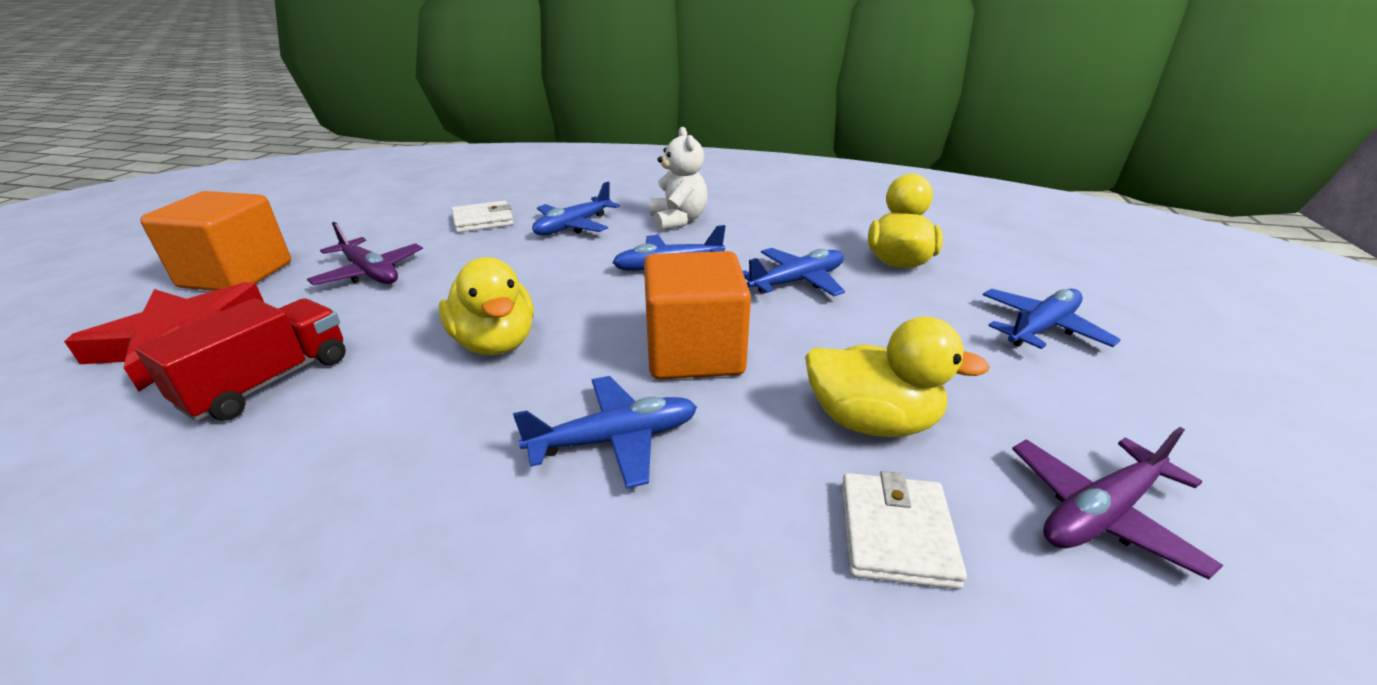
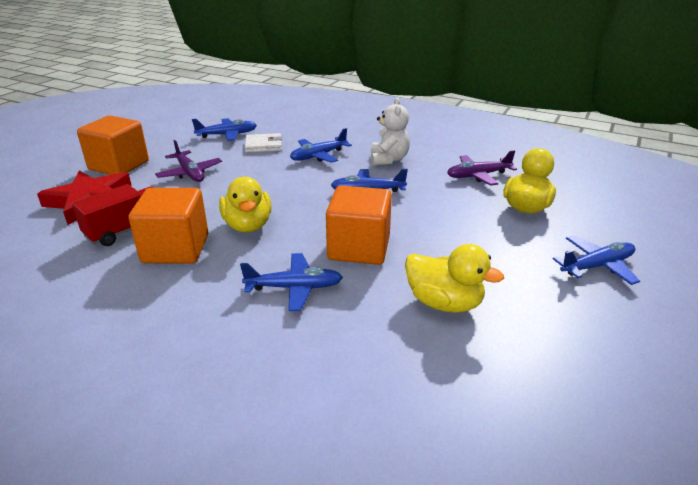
camera: 15 degrees right, 0 degrees up
(371, 403) = (175, 249): none -> orange cube
(797, 281) = (447, 212): blue plane -> blue plane (227, 135)
(896, 533) = (423, 359): white wallet -> none
(1100, 513) = (548, 372): purple plane -> purple plane (478, 176)

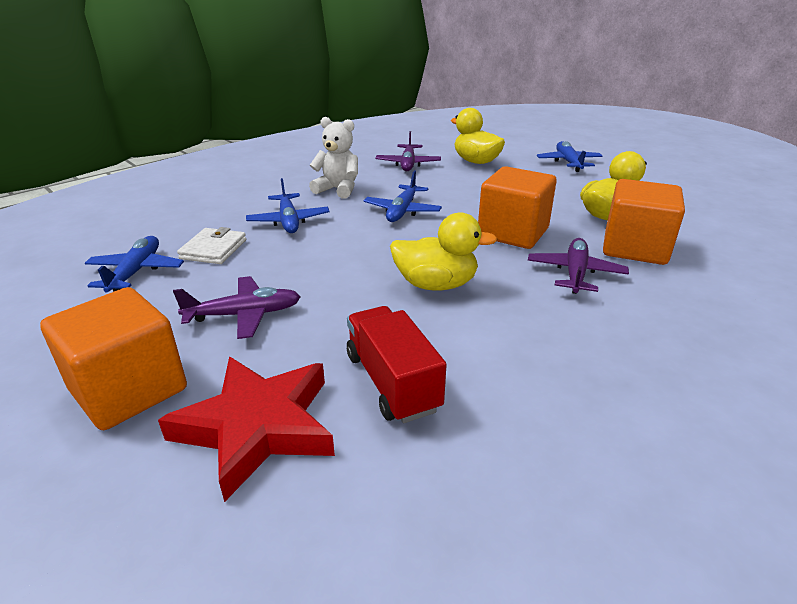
camera: 70 degrees left, 0 degrees up
(175, 249) = (469, 341): orange cube -> orange cube (634, 248)
(294, 288) = (575, 273): blue plane -> purple plane

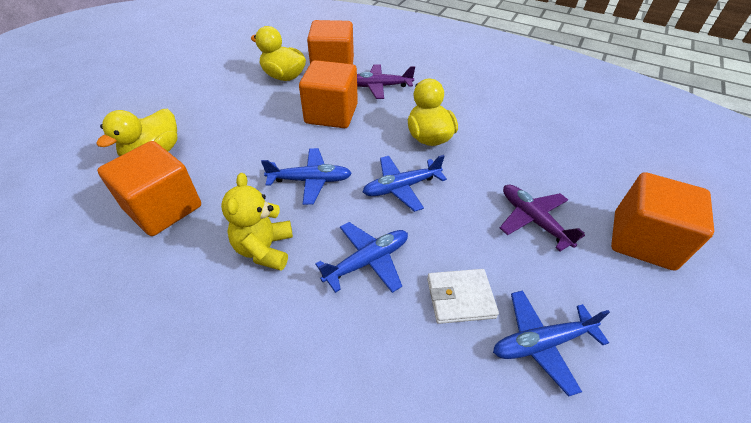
camera: 110 degrees left, 15 degrees up
(257, 427) = (606, 171): red star -> none
(338, 190) = (265, 249): white teddy bear -> yellow teddy bear
(392, 382) = (533, 135): red truck -> none
(408, 164) = (163, 208): purple plane -> orange cube
(568, 162) = (158, 96): blue plane -> blue plane (401, 187)

